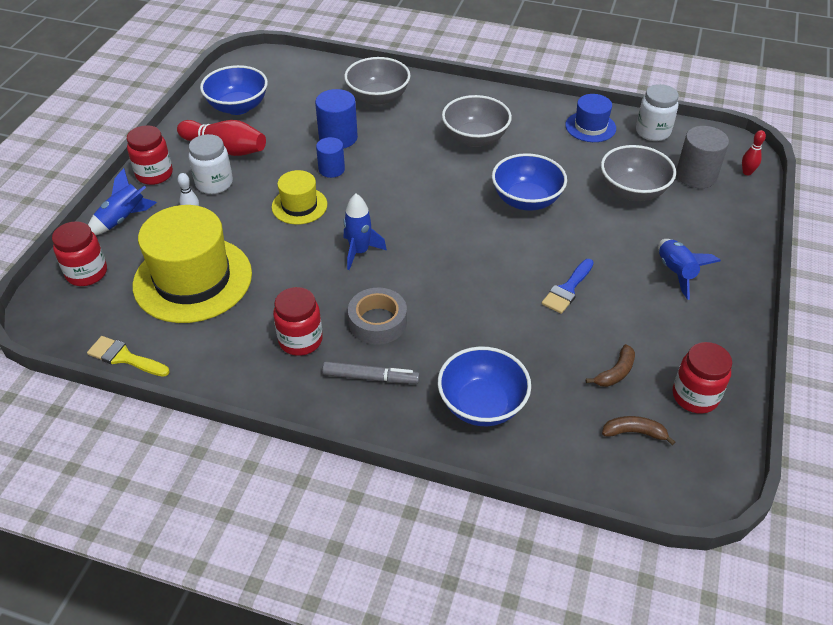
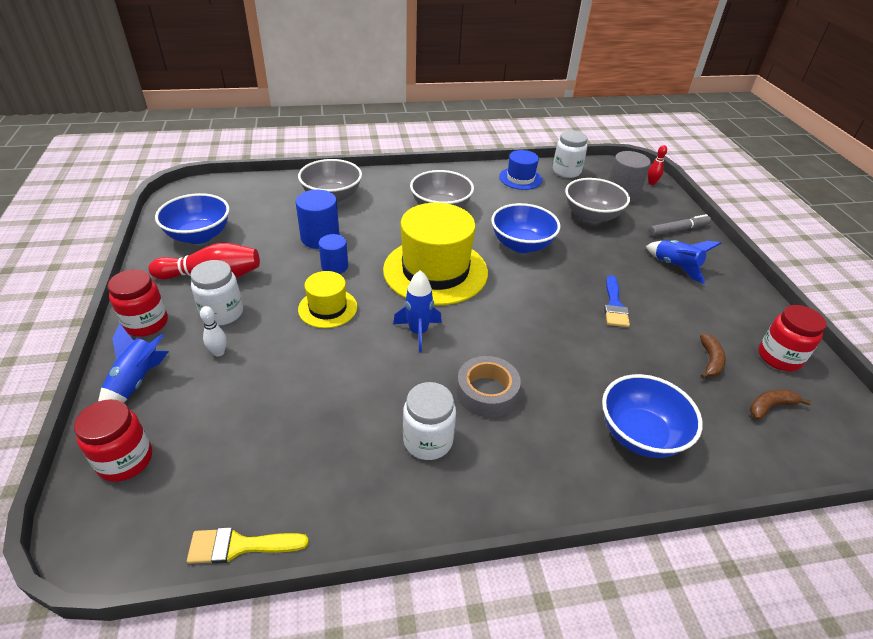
camera: 30 degrees left, 5 degrees down
(193, 279) = (264, 420): yellow hat -> yellow hat (435, 271)
(300, 340) = (428, 441): red jar -> white jar
(371, 377) = (524, 451): grey marker -> grey marker (678, 230)

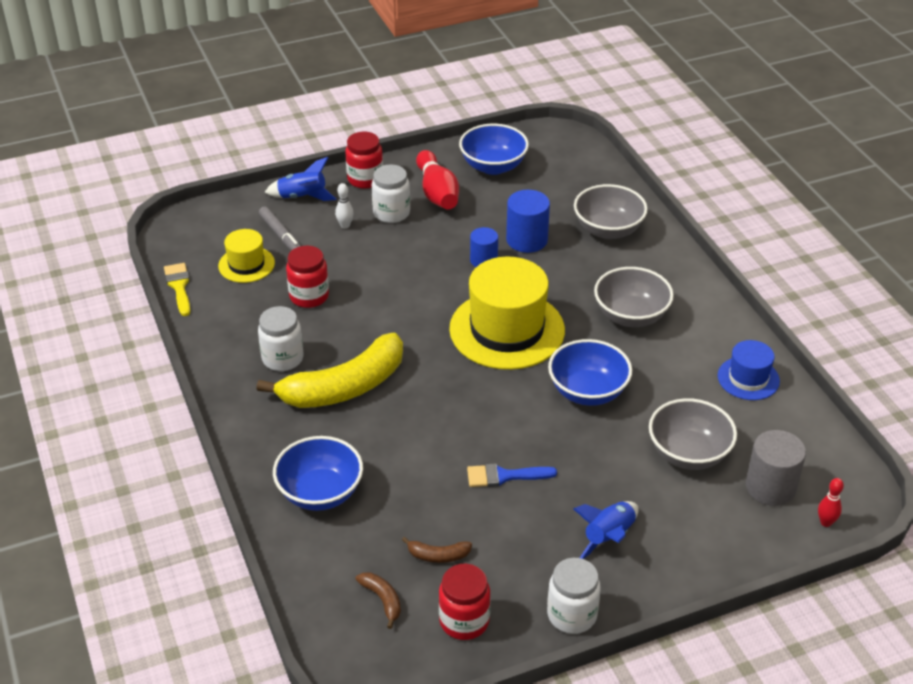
camera: 80 degrees right, 0 degrees up
(125, 460) = (233, 217): red jar -> red jar (309, 296)
(327, 308) = (420, 270): yellow hat -> yellow hat (246, 264)
(418, 332) = (408, 332): blue rocket -> none
(487, 392) = (344, 387): grey tape -> yellow banana
(566, 171) = (799, 424): white jar -> white jar (572, 615)
(678, 230) = (702, 546): grey marker -> grey marker (281, 236)

